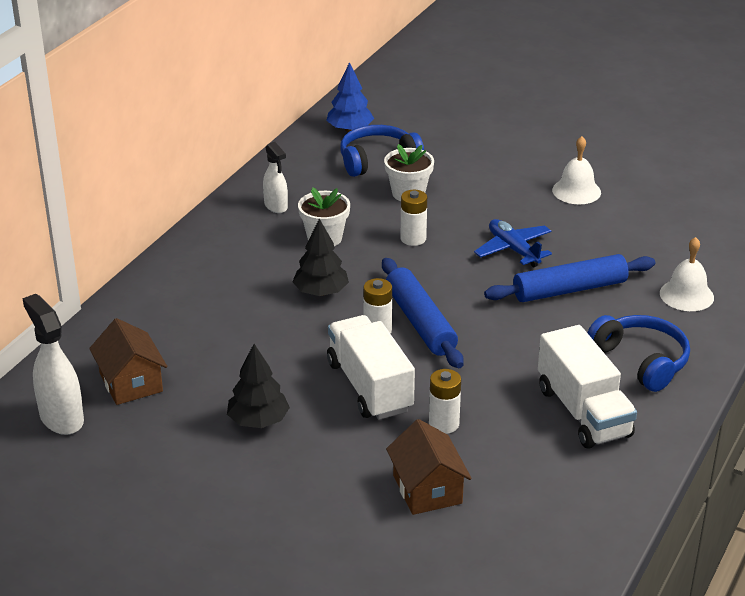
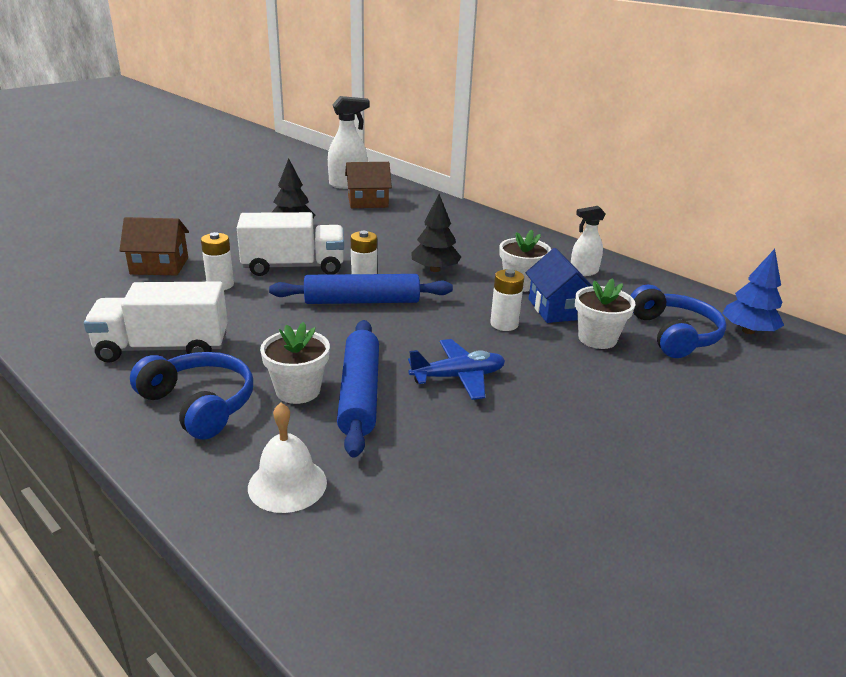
camera: 105 degrees right, 5 degrees down
(366, 215) = (557, 309): none -> blue house
(576, 191) = (585, 463): white bell -> none
(587, 319) = (298, 390): none -> white flower pot
(641, 361) = (199, 404): blue headphones -> blue headphones turned 120 degrees counterclockwise

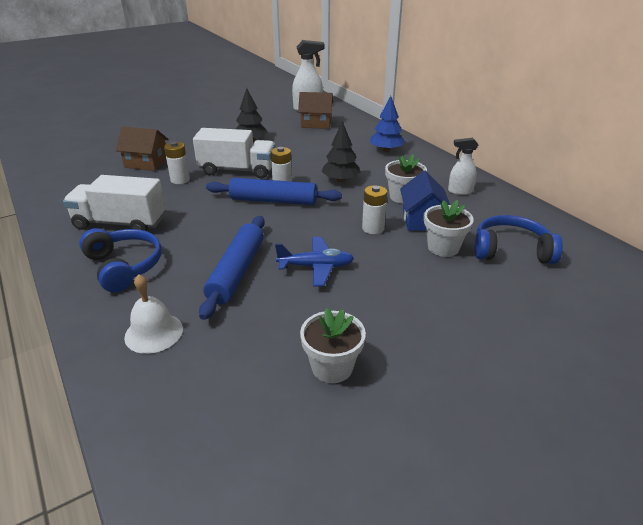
camera: 15 degrees right, 5 degrees up
(298, 390) = (195, 264): white flower pot -> white flower pot (332, 367)
(673, 334) = (511, 250): blue headphones -> blue headphones turned 90 degrees counterclockwise
(748, 331) = (580, 254): blue tree -> blue tree (386, 150)

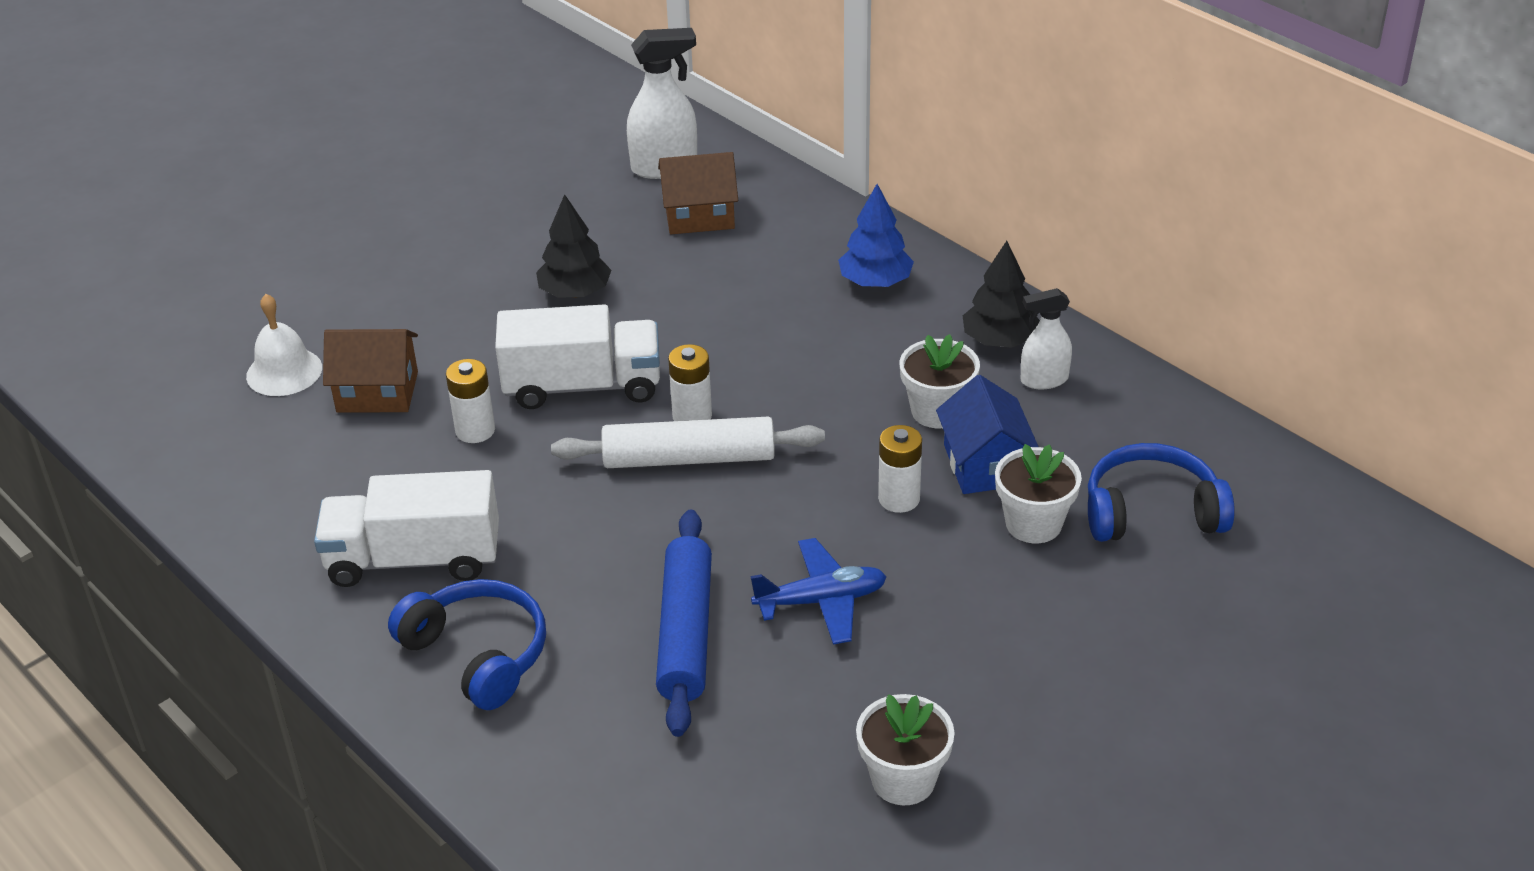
camera: 10 degrees left, 5 degrees up
(154, 332) = (599, 771): white bell -> white bell (284, 371)
(273, 201) = (689, 458): blue rolling pin -> white rolling pin
(340, 180) = (804, 383): black tree -> black tree (999, 340)

